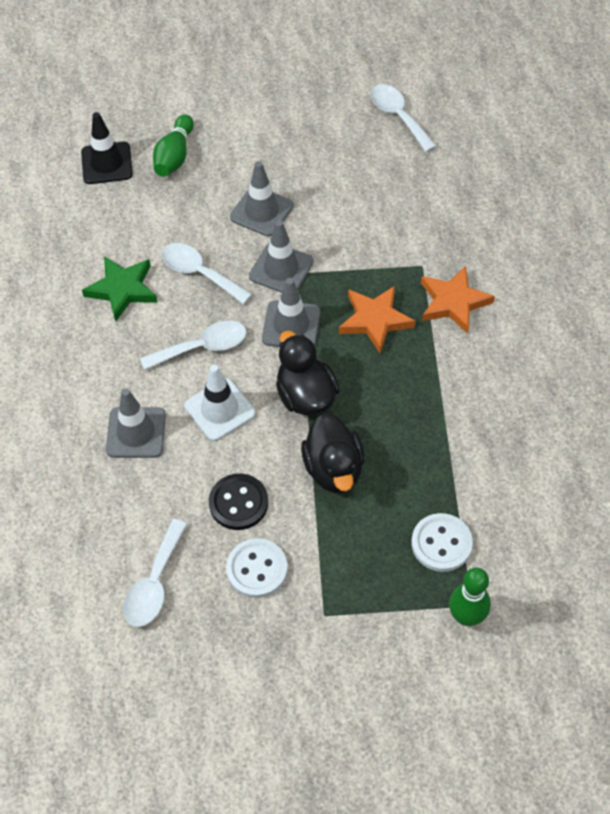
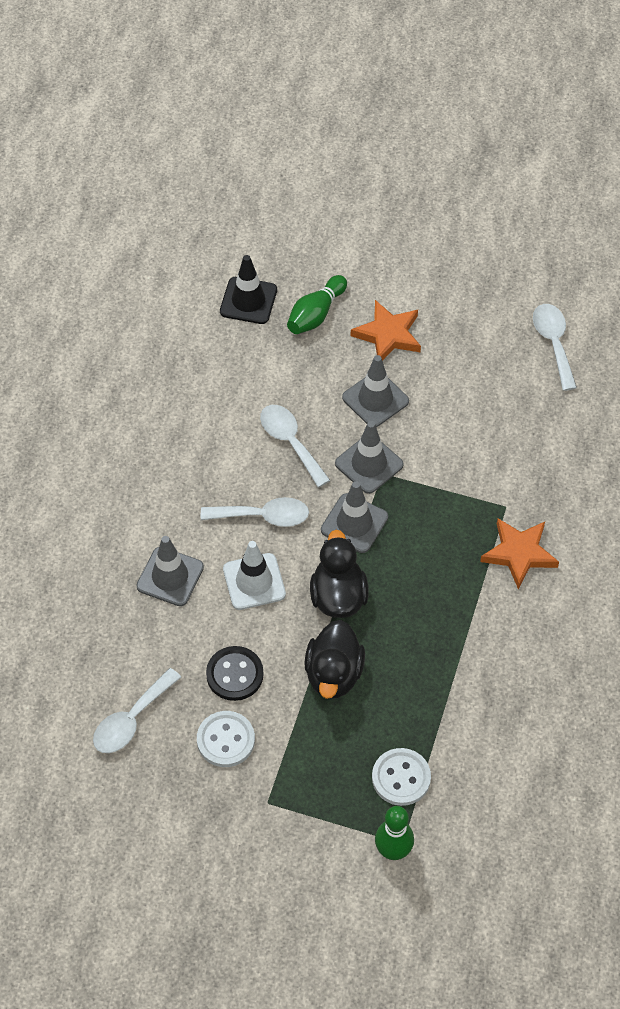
camera: 20 degrees right, 0 degrees up
(122, 289) = (212, 434): green star -> none
(375, 320) = (435, 545): orange star -> orange star (388, 335)

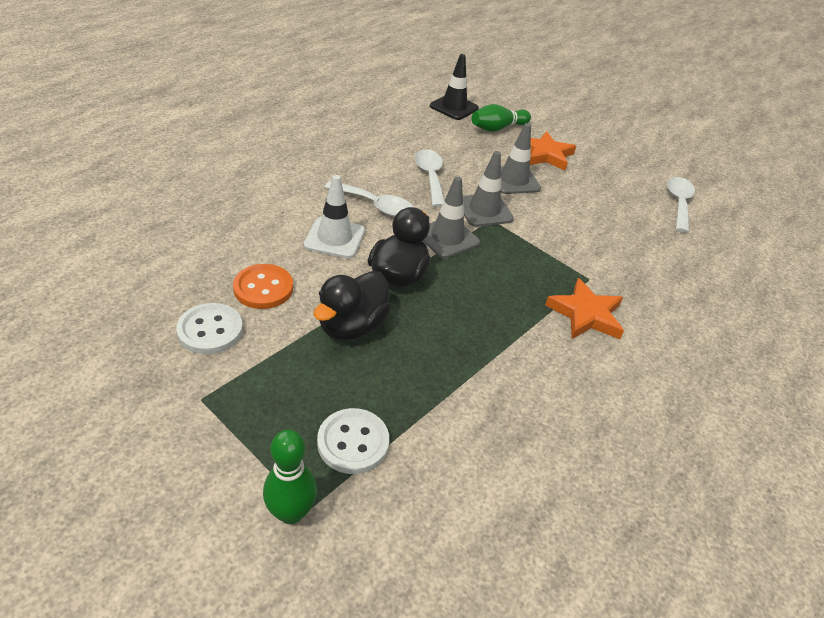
camera: 20 degrees right, 15 degrees down
(131, 720) = (145, 279): white spoon -> none
(170, 577) = (270, 209): grey traffic cone -> none
(234, 674) = (263, 288): black button -> orange button

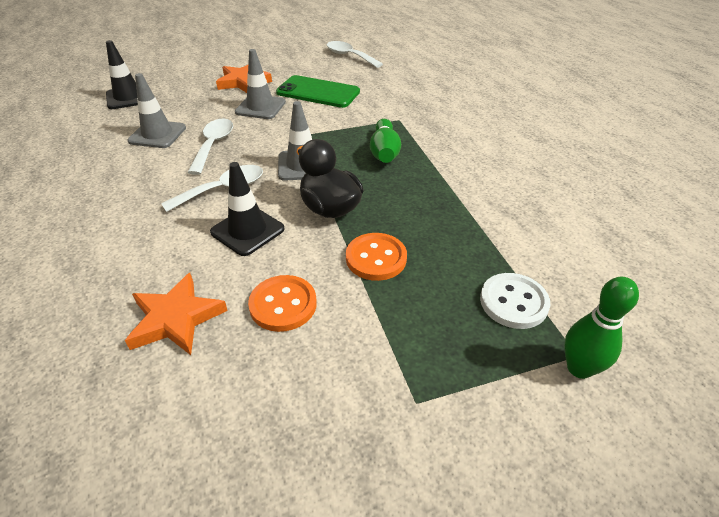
camera: 55 degrees left, 0 degrees up
(210, 330) = (319, 367): white button -> none
(334, 238) = (247, 230): white traffic cone -> black traffic cone
(352, 326) = (376, 258): black duck -> orange button
(430, 177) = (213, 145): white spoon -> white spoon turned 75 degrees clockwise
(484, 210) = (284, 134): grey traffic cone -> grey traffic cone (157, 134)
(497, 128) = (184, 89): green bowling pin -> green bowling pin (384, 152)
(579, 206) = (318, 92): none -> green phone
(585, 314) = (434, 135): orange star -> orange star (176, 319)

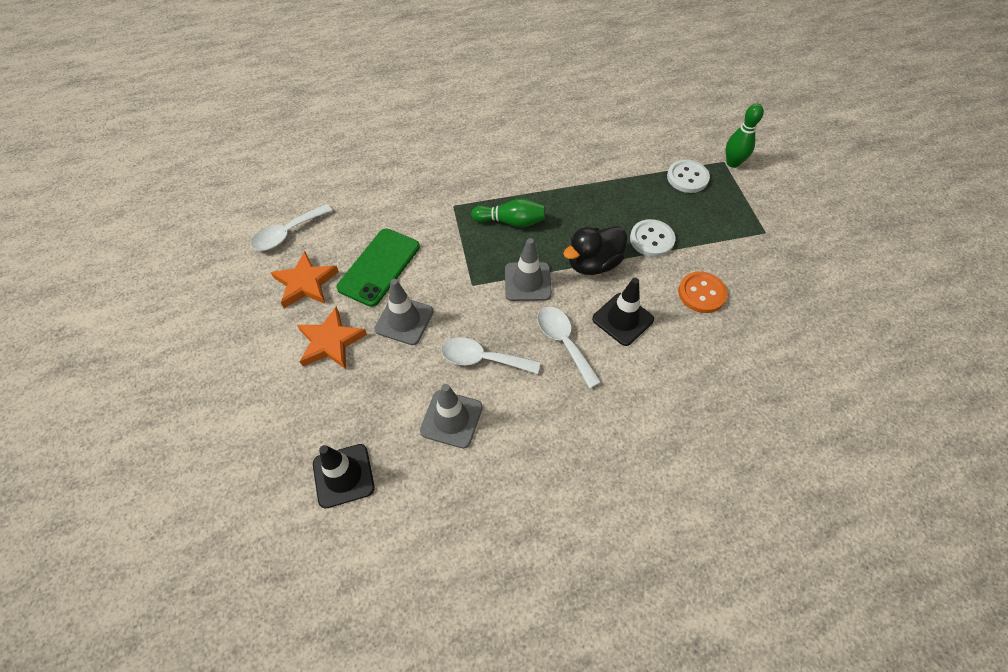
camera: 85 degrees left, 15 degrees up
(176, 319) = (721, 357): orange star -> orange star (306, 283)
(376, 258) = (651, 239): orange button -> white button

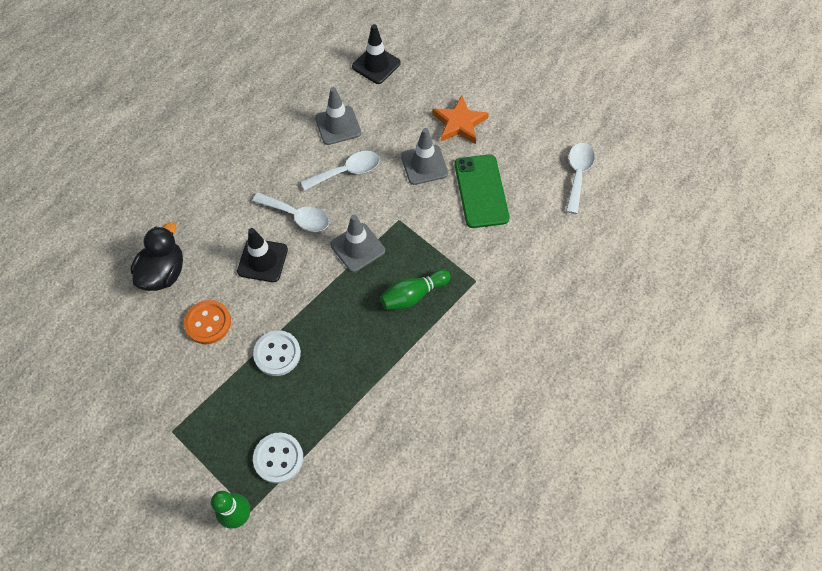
camera: 145 degrees right, 5 degrees up
(306, 283) = (519, 148): orange star -> none
(593, 264) = (315, 296): black duck -> black duck (164, 273)

